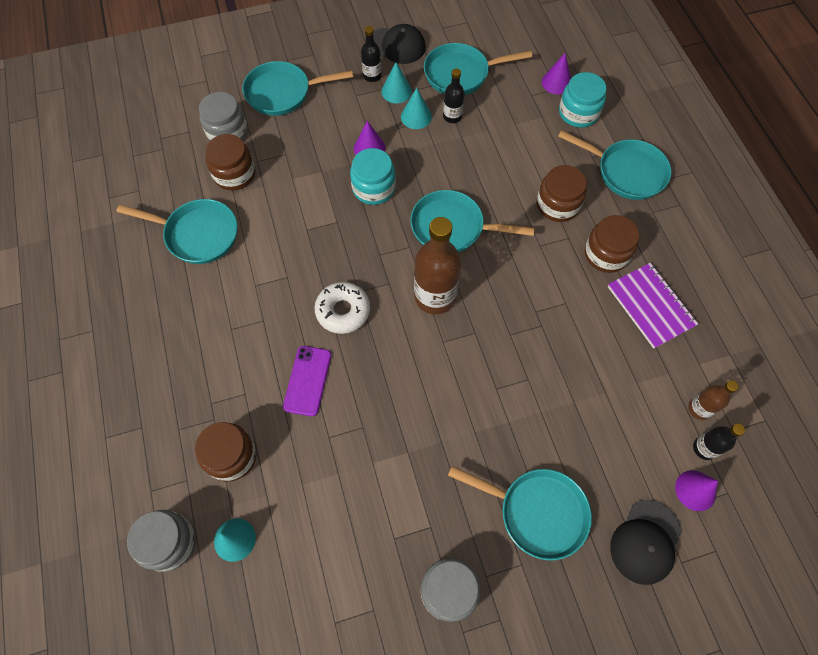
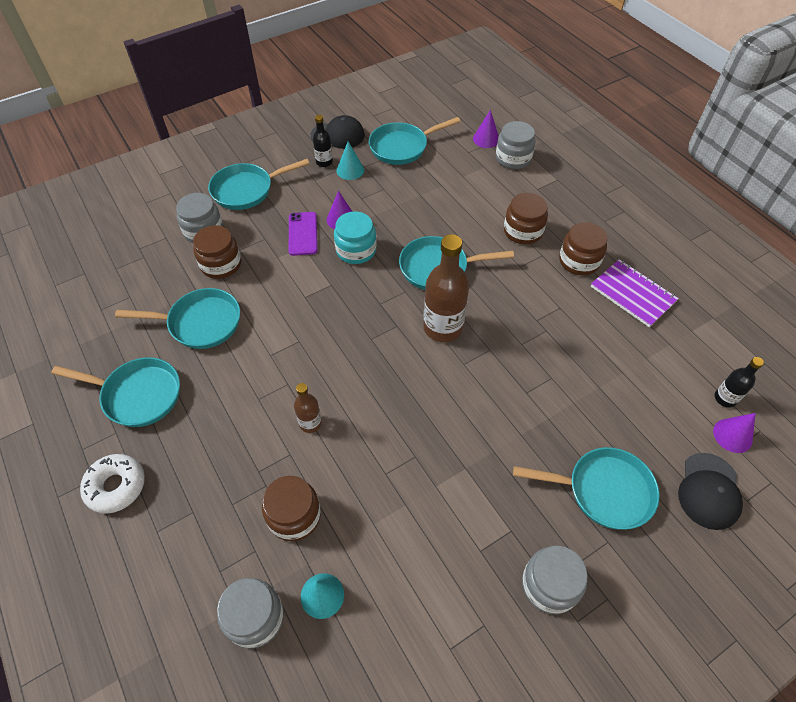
camera: 15 degrees left, 10 degrees down
(307, 380) = (348, 427): purple phone -> purple phone (303, 234)
(343, 311) = (362, 358): white donut -> white donut (116, 486)
(416, 116) = (374, 186): turquoise cone -> none
(452, 116) = (406, 181): black bottle -> none
(578, 113) = (513, 158): turquoise jar -> grey jar
(626, 172) = (570, 195): turquoise pan -> turquoise pan (138, 395)
(699, 409) = (707, 367): brown bottle -> brown bottle (310, 423)

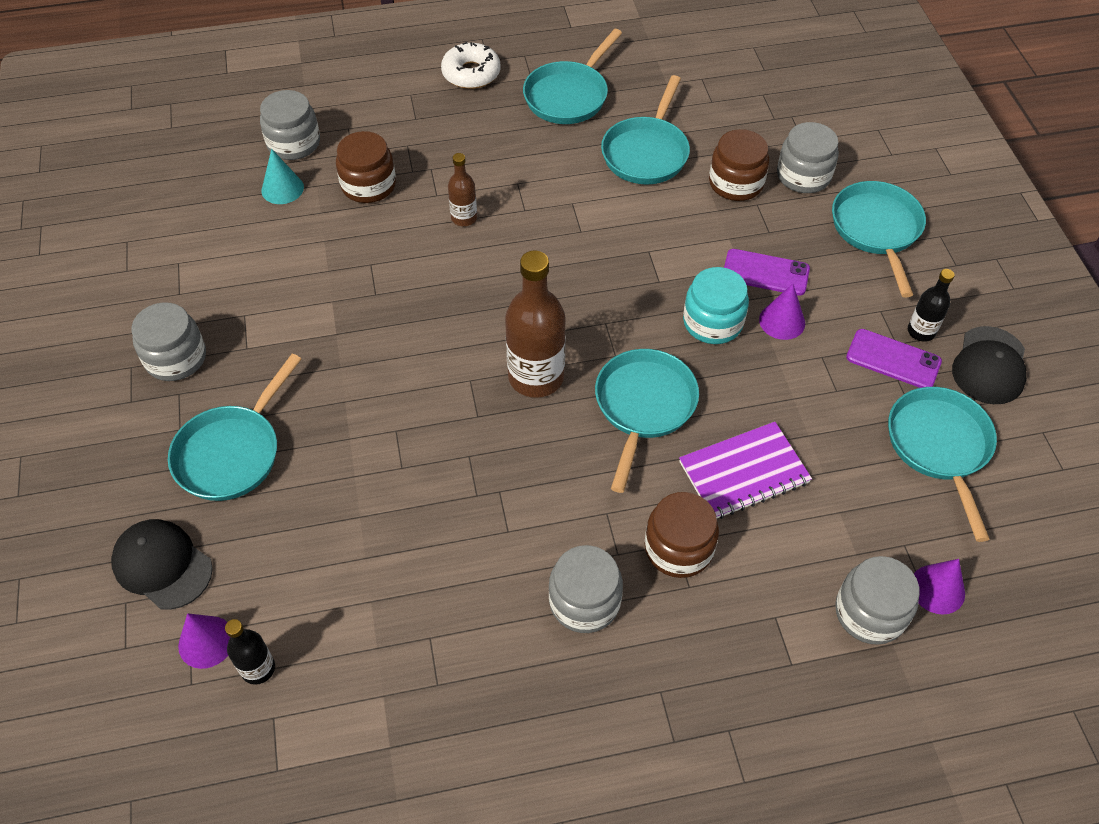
camera: 110 degrees right, 0 degrees up
(350, 170) = (893, 359): turquoise cone -> purple phone
(579, 261) = (584, 601): brown jar -> grey jar
(632, 294) = (487, 647): purple notebook -> purple notebook (744, 472)

